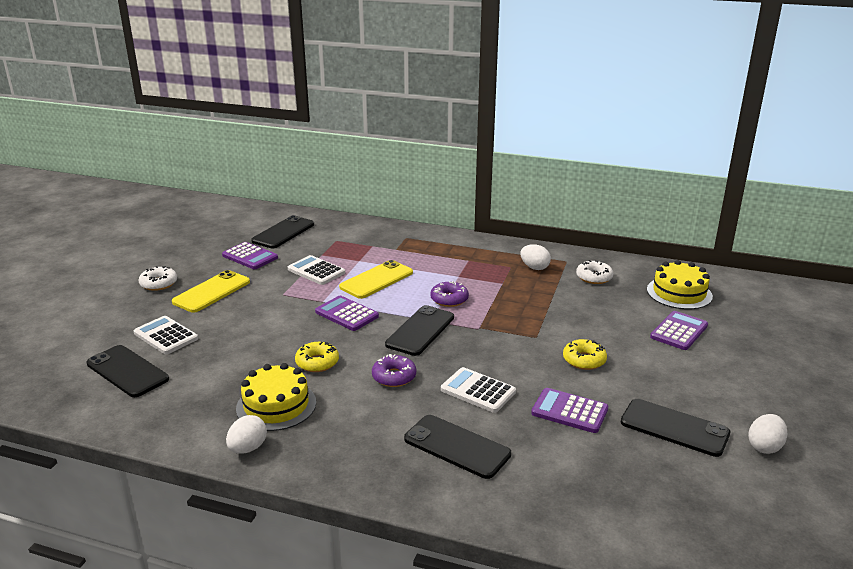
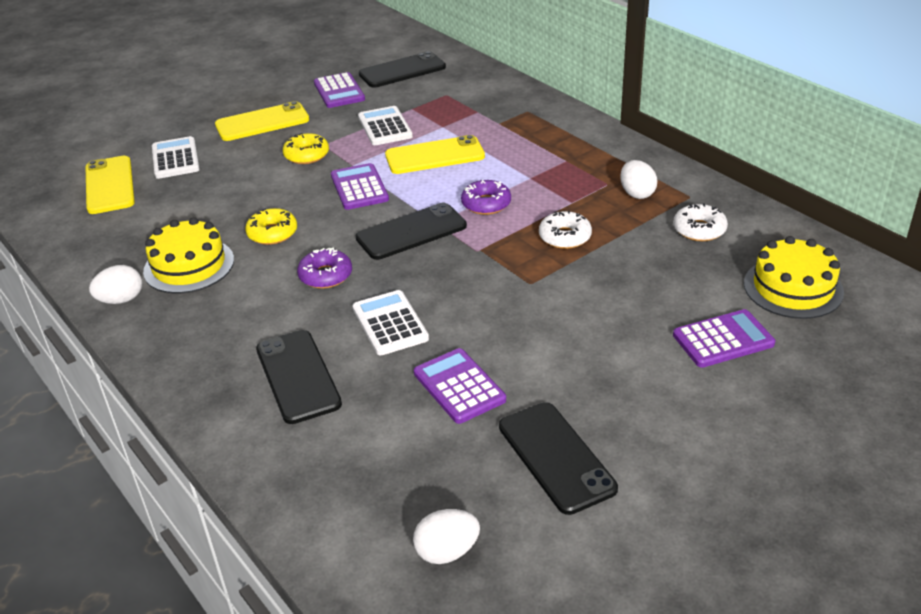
camera: 35 degrees right, 10 degrees up
(127, 371) = (110, 185): black phone -> yellow phone
(159, 283) = (227, 99): white donut -> white donut (565, 237)
(584, 360) = (552, 332): yellow donut -> yellow donut (306, 155)
(764, 447) = (641, 530): white egg -> white egg (447, 551)

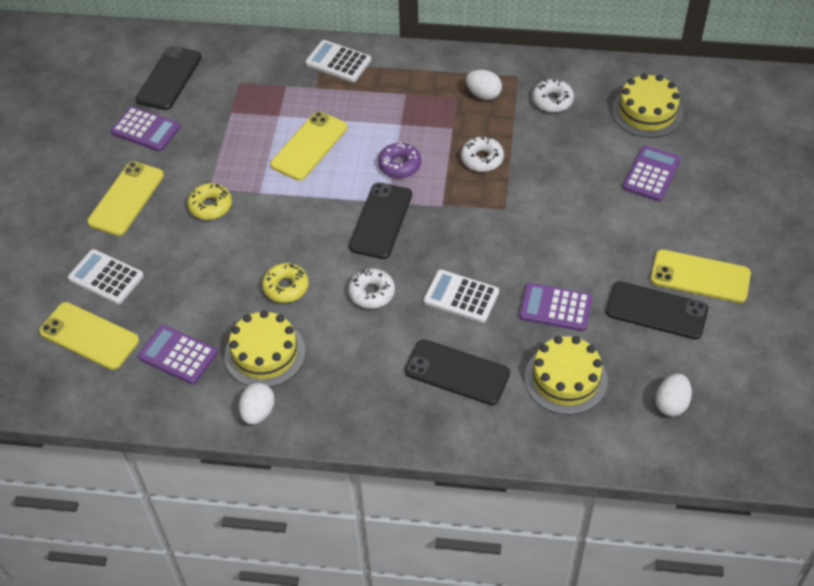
camera: 45 degrees left, 15 degrees up
(325, 275) = (371, 293): purple donut -> white donut
(359, 188) = (293, 209): purple calculator -> purple calculator (178, 355)
(379, 450) = (566, 379): none -> yellow cake
(385, 127) = (234, 142): white calculator -> white calculator (338, 62)
(650, 459) = (700, 276): none -> yellow phone

